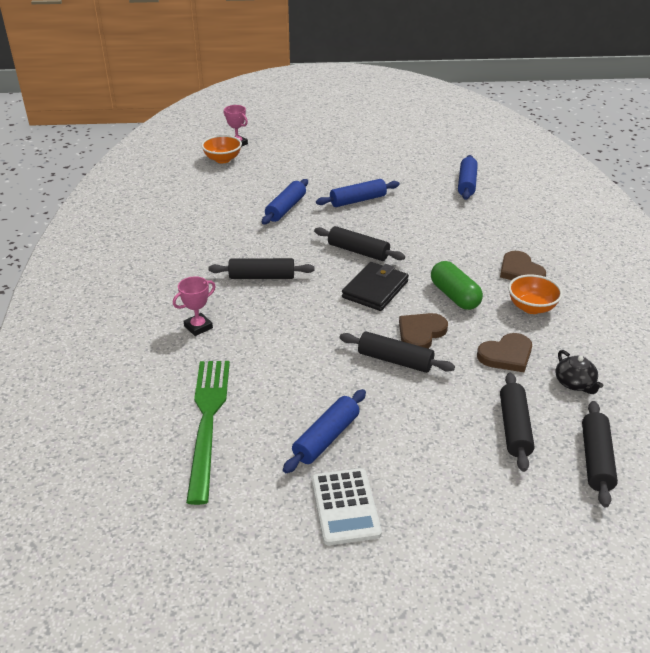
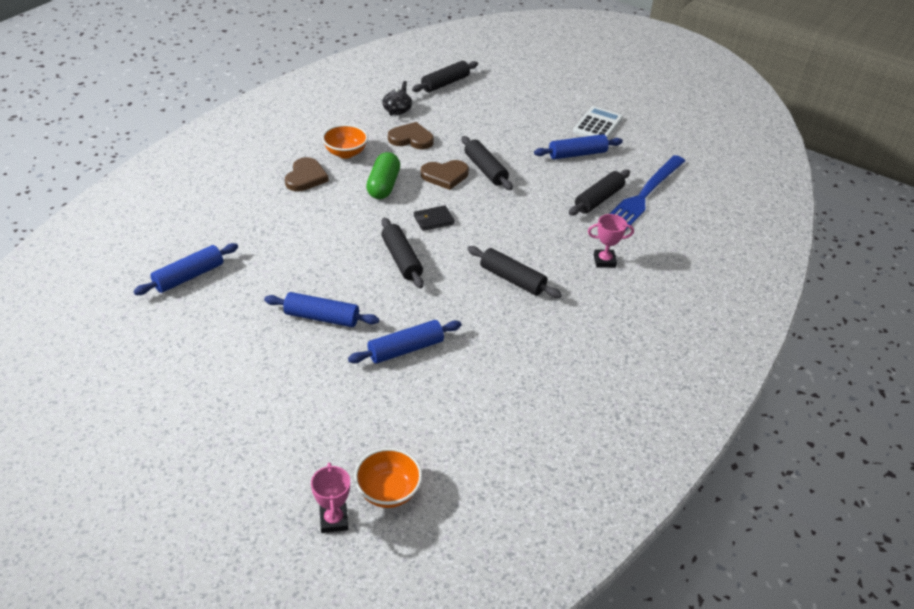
camera: 145 degrees left, 5 degrees up
(207, 421) = (644, 195): green fork -> blue fork
(375, 289) = (433, 220): black wallet -> black wallet, size x0.60
(514, 428) = (465, 110): black rolling pin -> black rolling pin (598, 199)

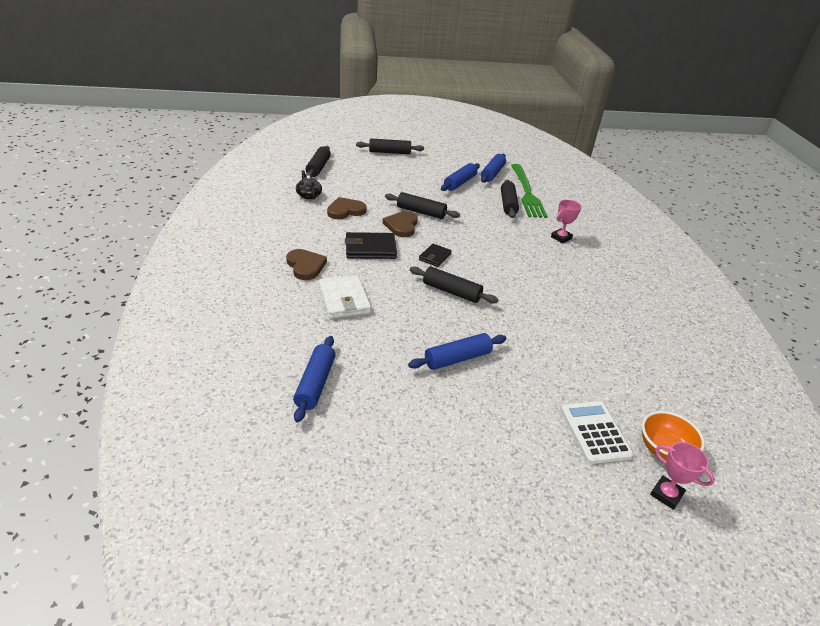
camera: 40 degrees left, 5 degrees down
(298, 221) = (344, 299): none -> white wallet
(345, 153) = (312, 237): orange bowl -> none
(383, 186) = (370, 249): green capsule -> black wallet
(406, 349) = (538, 349): blue rolling pin -> blue rolling pin (492, 173)
(445, 176) = (401, 226): brown heart -> brown heart turned 150 degrees clockwise
(512, 279) = (531, 272): black rolling pin -> black rolling pin (389, 152)
(598, 125) = (447, 162): white calculator -> white calculator (595, 432)
(644, 195) = (527, 192): blue fork -> green fork

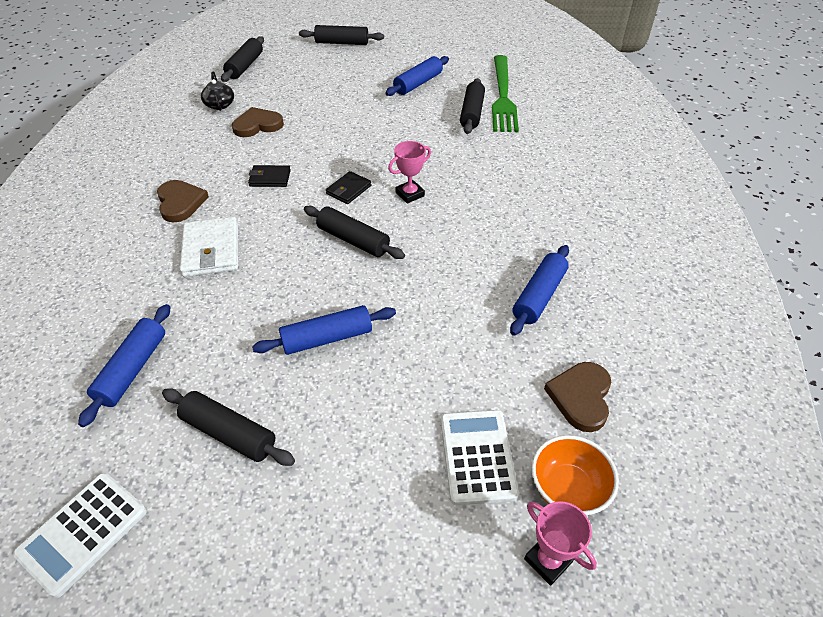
camera: 10 degrees right, 10 degrees up
(322, 495) = (83, 532): none -> white calculator
(370, 249) = (270, 178): black wallet -> black wallet, size x0.60
(401, 226) = (321, 146): brown heart -> brown heart (581, 397)
(421, 212) = (353, 126): black rolling pin -> black rolling pin (229, 433)
(492, 173) = (466, 69): blue rolling pin -> blue rolling pin (539, 296)
(561, 238) = (527, 161): pink trophy -> pink trophy (410, 194)

